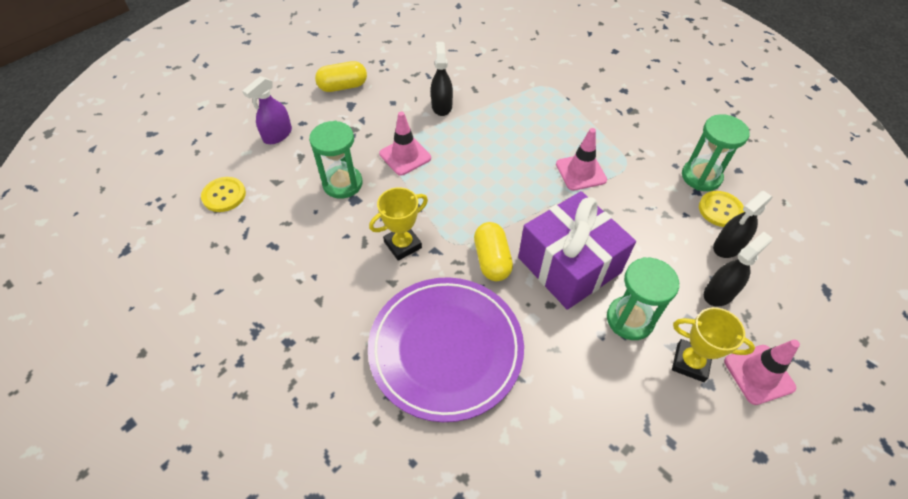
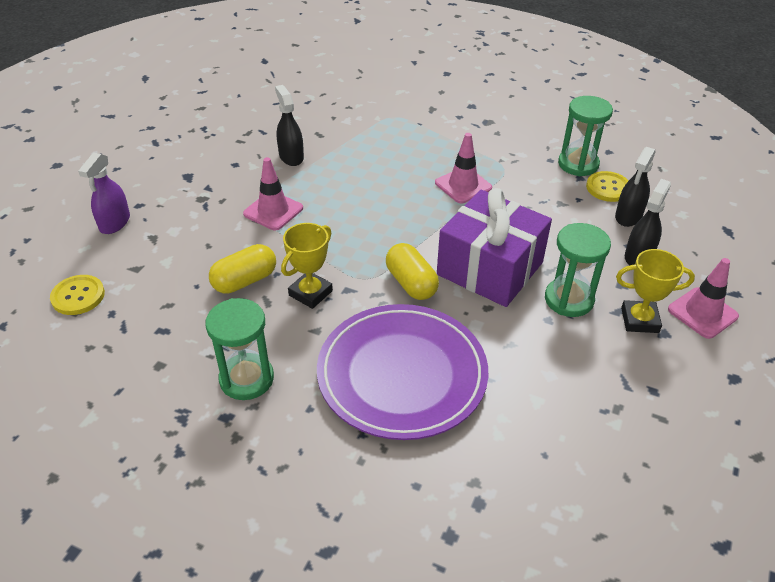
camera: 20 degrees left, 10 degrees down
(342, 183) = (215, 252): green hourglass -> green hourglass (246, 379)
(343, 86) = (170, 160): yellow capsule -> yellow capsule (245, 281)

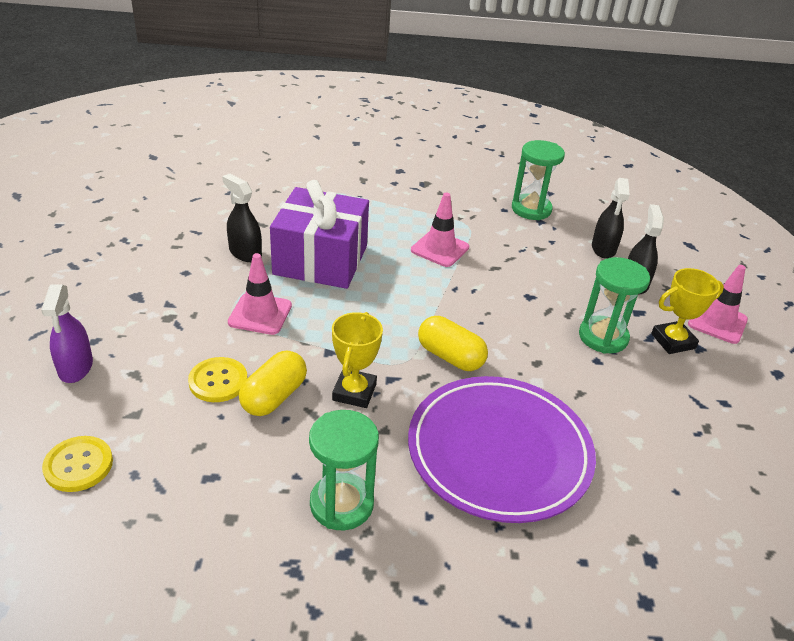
camera: 25 degrees left, 5 degrees down
(490, 268) = (515, 324): purple gift -> purple gift (320, 260)
(608, 188) = (570, 226): yellow button -> yellow button (218, 381)

